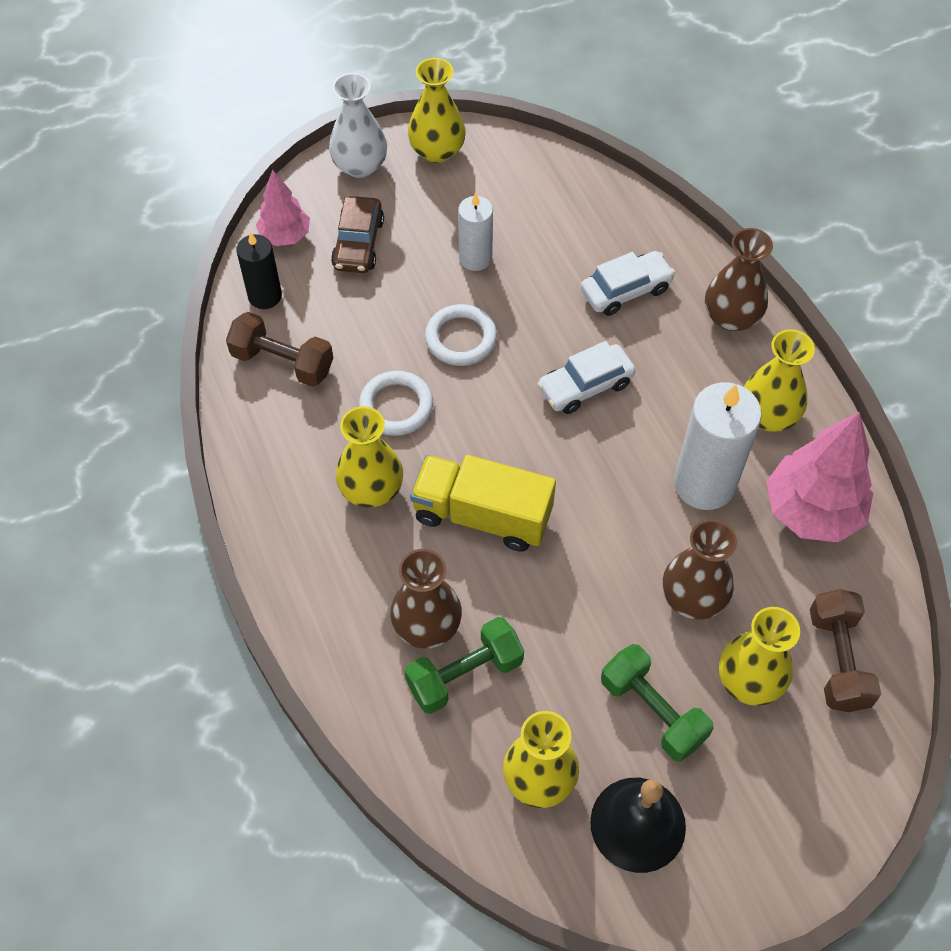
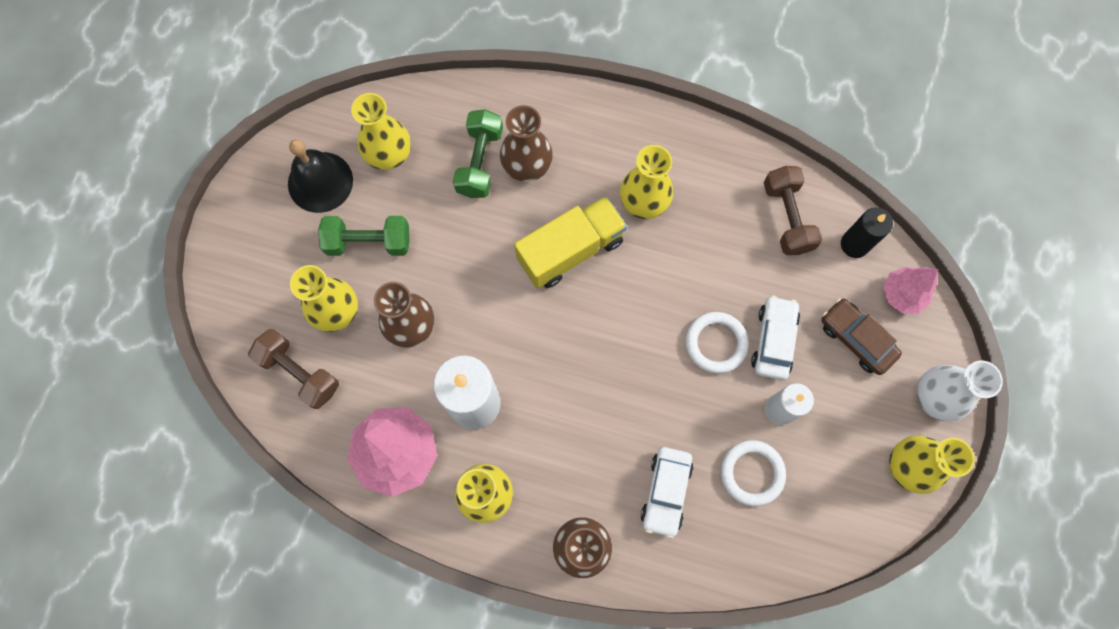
camera: 130 degrees right, 15 degrees up
(282, 362) = (787, 217): brown dumbbell -> brown dumbbell turned 75 degrees counterclockwise
(396, 406) = (694, 261): white ring -> white ring (752, 473)
(585, 386) = (610, 393): white car -> white car (773, 340)

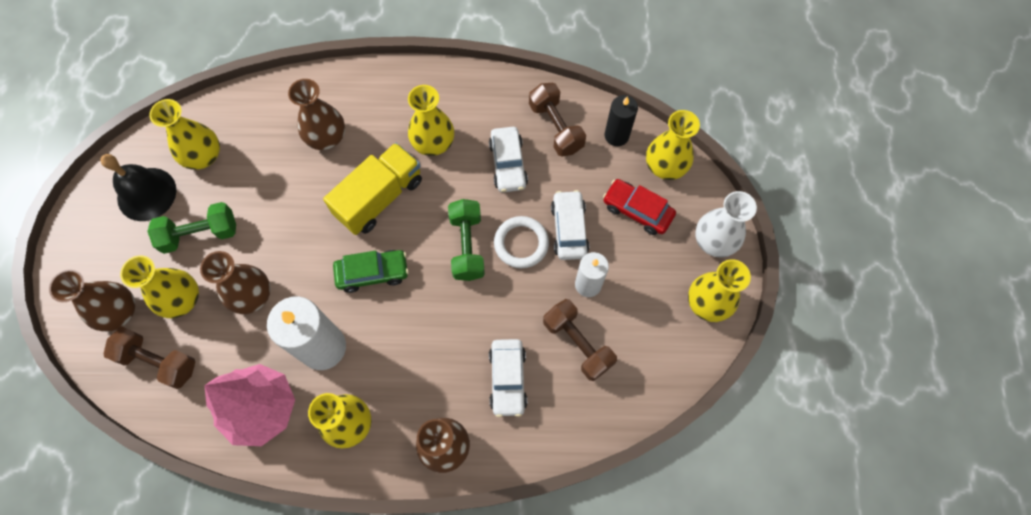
camera: 15 degrees left, 5 degrees down
(268, 307) = (119, 312): none -> brown vase
(479, 162) = (285, 144): green dumbbell -> green dumbbell (467, 246)
(545, 334) = (372, 273): none -> green car
(722, 247) = (508, 164): none -> white car
(752, 473) = (577, 343): white ring -> brown dumbbell
(856, 339) = (637, 210): brown car -> red car
(902, 295) = (665, 166): pink tree -> yellow vase

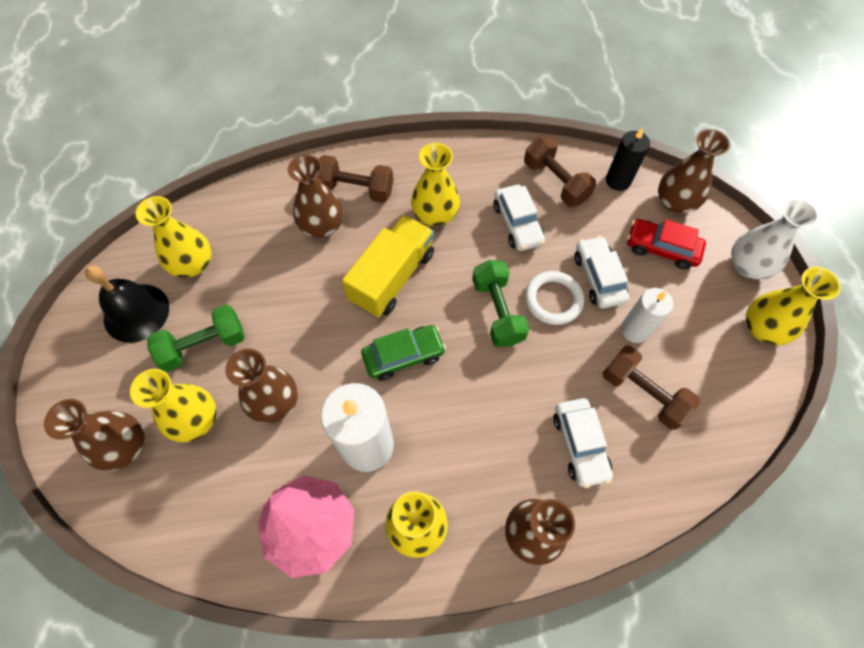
camera: 10 degrees left, 5 degrees down
(158, 361) = (180, 495): brown dumbbell -> brown dumbbell (355, 190)
(665, 166) = (675, 202): yellow vase -> brown vase

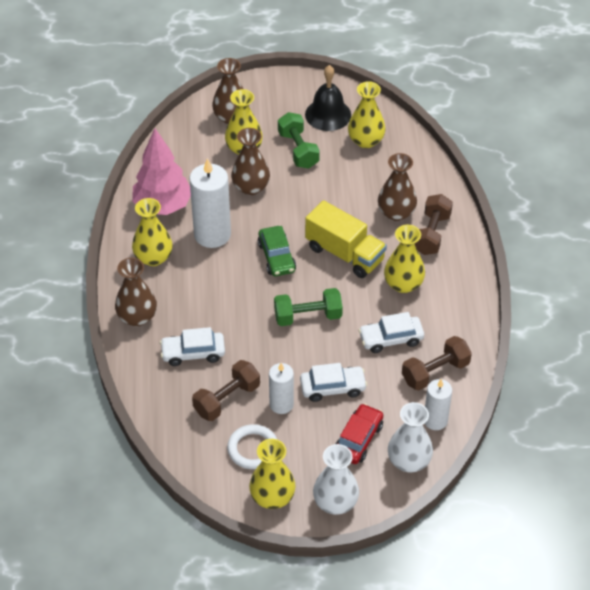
camera: 95 degrees right, 15 degrees down
(553, 300) = (314, 354): white ring -> white ring (253, 449)
(618, 180) = (435, 420): black candle -> white candle
(675, 202) = (409, 461): brown vase -> white vase

